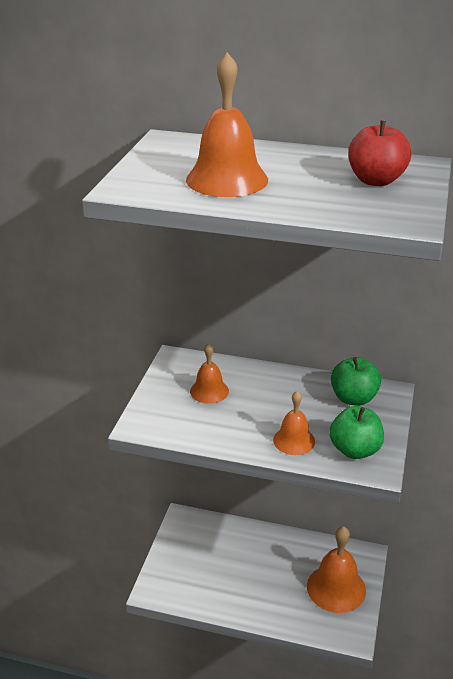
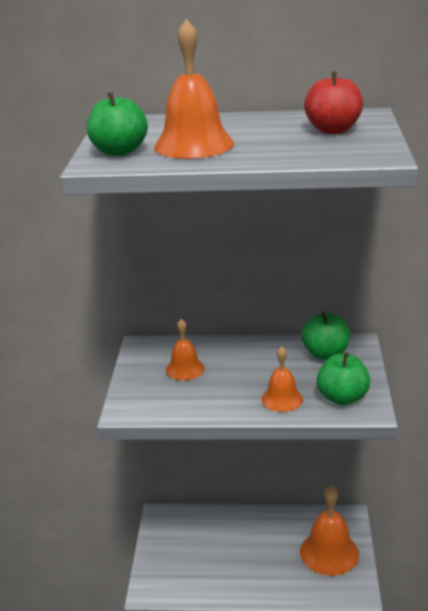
camera: 10 degrees left, 5 degrees down
(150, 177) = (119, 151): none -> green apple

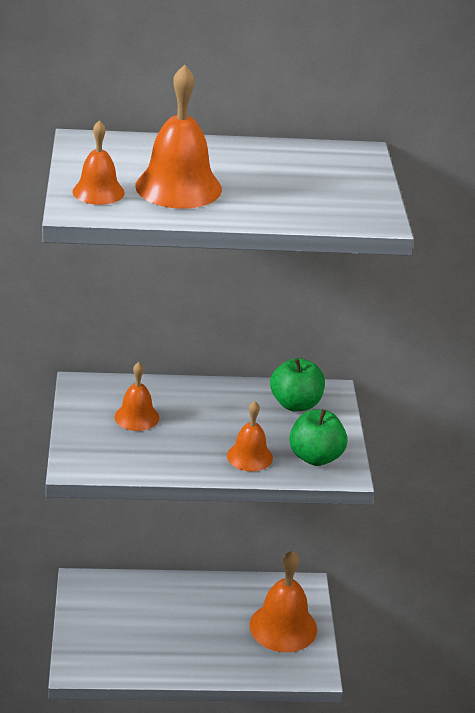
camera: 10 degrees left, 5 degrees up
(119, 151) = (98, 192): green apple -> orange bell
(333, 130) = (326, 176): red apple -> none

